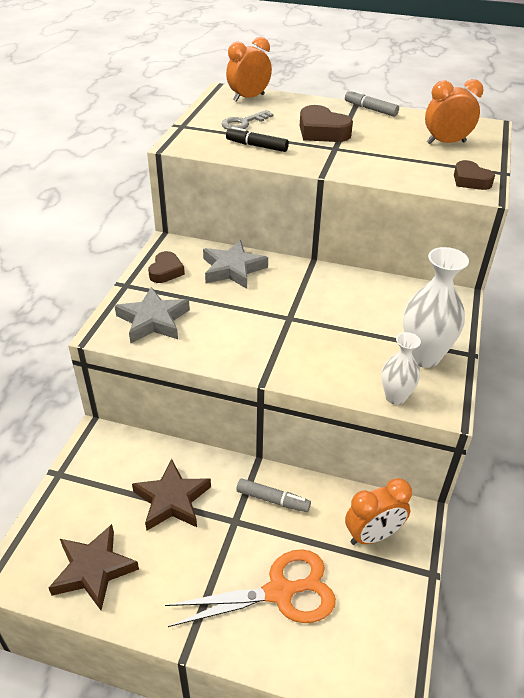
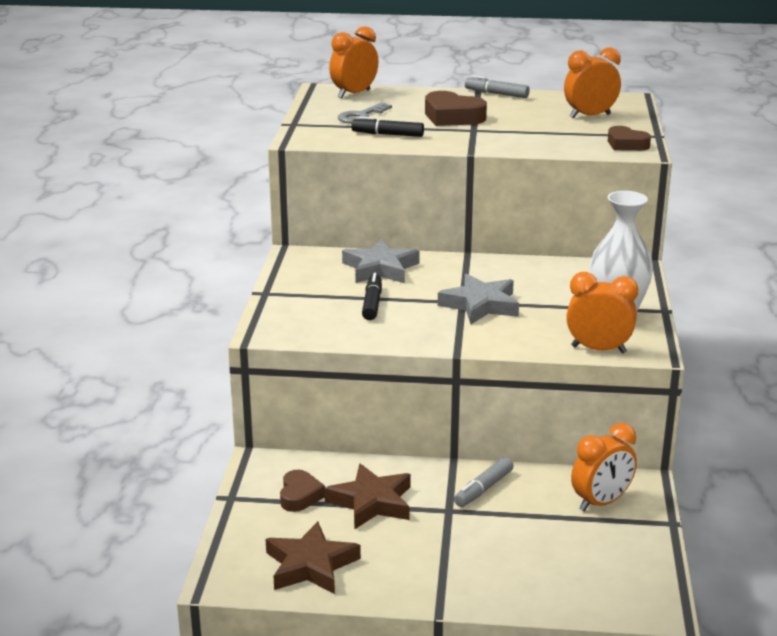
camera: 10 degrees left, 15 degrees down
(153, 320) = (313, 318): grey star -> grey star (480, 305)
(166, 271) = (305, 277): brown heart -> brown heart (300, 496)
(210, 309) = (372, 303): none -> black marker
(273, 500) = (483, 489): grey marker -> grey marker turned 120 degrees clockwise
(280, 592) = (519, 556): orange scissors -> none
(395, 397) = (598, 349): white vase -> orange clock

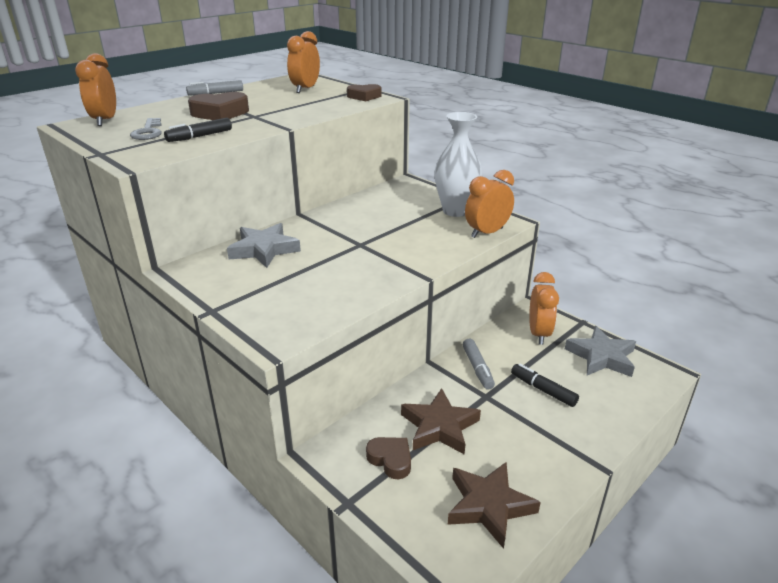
camera: 50 degrees left, 5 degrees up
(372, 303) = (307, 275): black marker -> black marker (543, 390)
(480, 305) = (375, 241): grey star -> grey star (601, 357)

